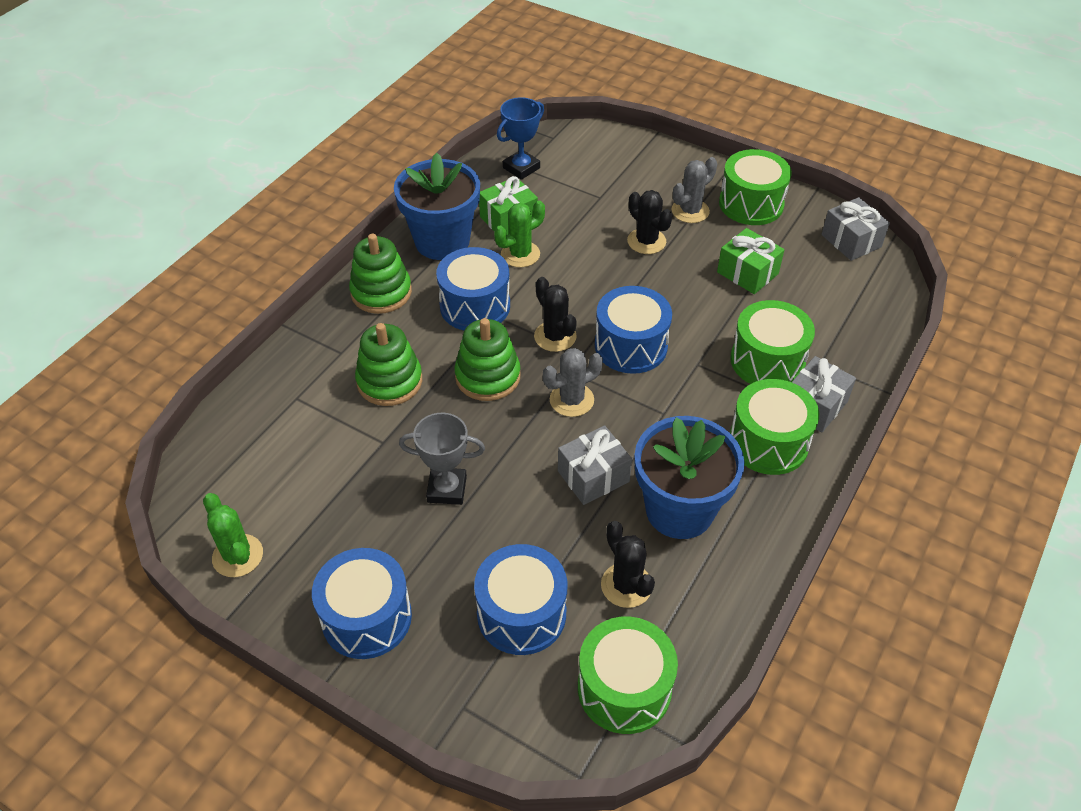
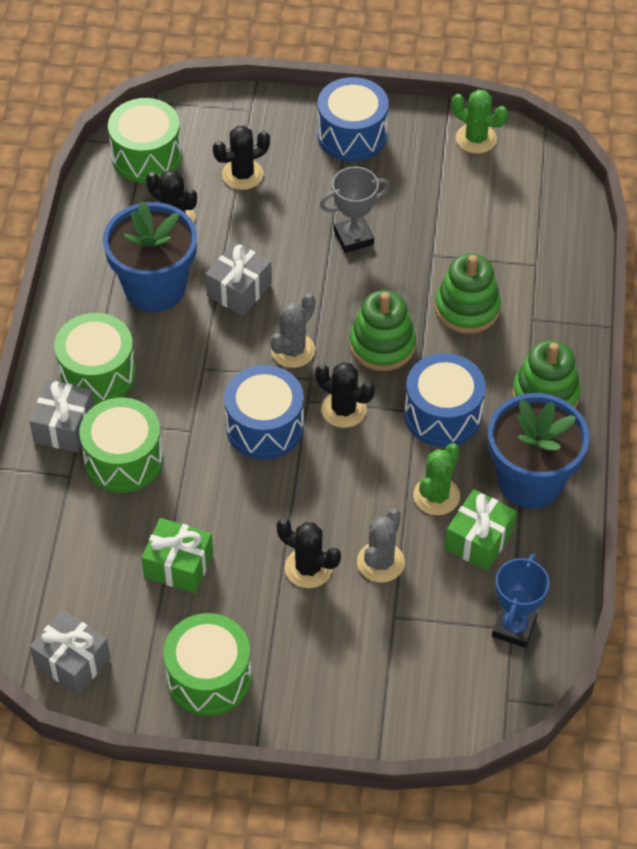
camera: 155 degrees right, 5 degrees up
(521, 613) = (242, 174): blue drum -> black cactus
(690, 211) = (277, 636): grey cactus -> grey cactus (380, 562)

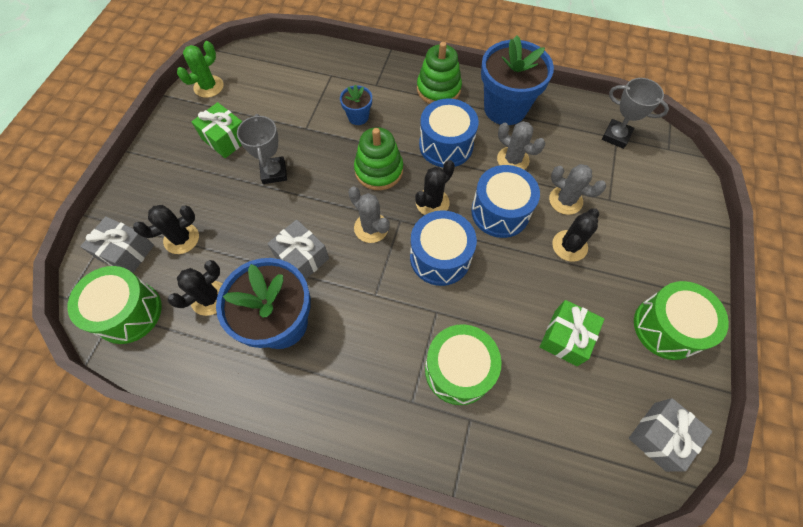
camera: 80 degrees left, 10 degrees up
(64, 426) = (416, 419): grey gift -> grey gift (126, 252)
(97, 374) = (363, 383): green drum -> none
(242, 174) = (181, 239): black cactus -> black cactus turned 75 degrees clockwise
(352, 135) = (172, 158): blue drum -> blue drum (500, 212)
(436, 496) = (513, 160): green cactus -> grey cactus
(467, 308) = (358, 117): green stacking toy -> blue flower pot
(479, 540) = (549, 143): green gift -> green gift (226, 139)
(514, 627) = (616, 136): blue trophy -> grey trophy

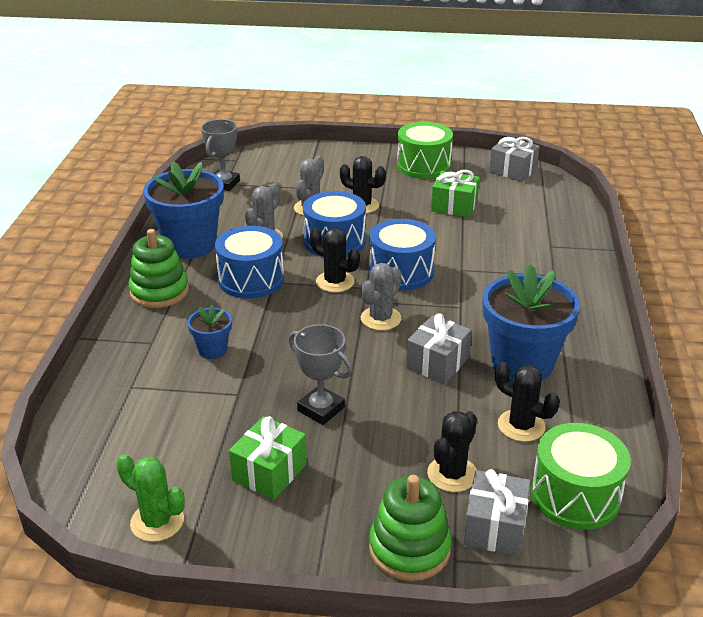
camera: 100 degrees left, 30 degrees down
(181, 239) = (452, 474): black cactus -> black cactus turned 75 degrees clockwise
(274, 172) = (321, 409): grey trophy -> grey trophy turned 60 degrees clockwise
(379, 170) = (298, 323): green stacking toy -> green stacking toy (409, 548)
(458, 370) = (511, 254): green drum -> none

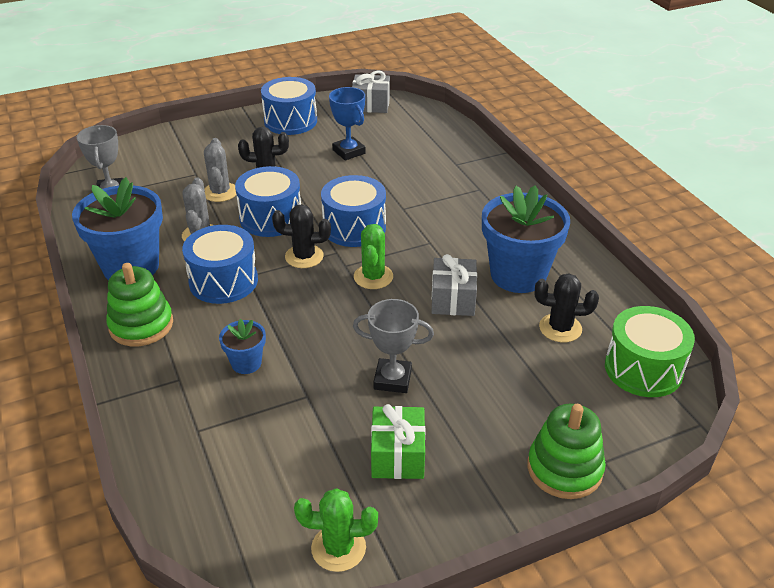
camera: 30 degrees left, 5 degrees up
(380, 319) = (373, 277): grey cactus -> green cactus
(423, 166) = (290, 121): green drum -> blue drum
(452, 474) = (544, 391): black cactus -> none
(454, 206) = (349, 152): green gift -> blue trophy
(495, 527) = (610, 421): grey gift -> none

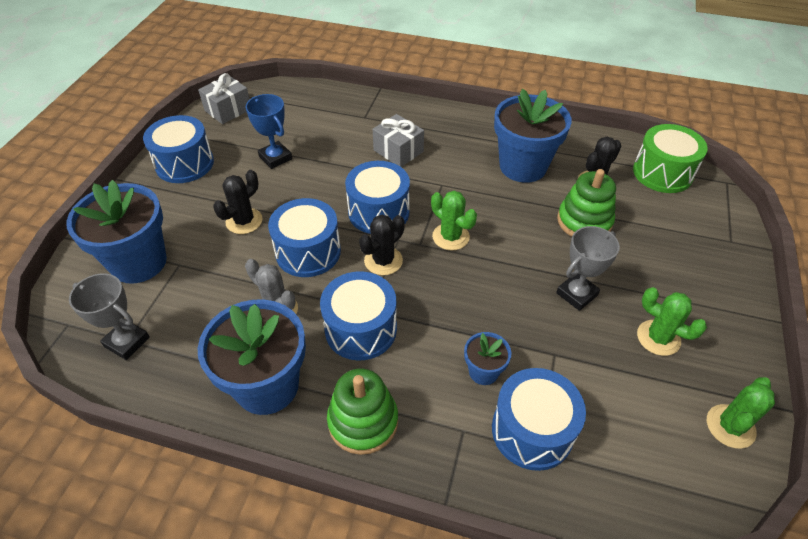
camera: 50 degrees left, 10 degrees up
(179, 158) = (139, 262): none -> blue flower pot
(213, 417) = (532, 430): none -> blue drum
(220, 192) = (230, 263): grey cactus -> none
(349, 152) = (275, 158): blue trophy -> blue trophy turned 45 degrees clockwise
(398, 455) = (658, 338): green gift -> green cactus
(453, 299) = (518, 212): grey gift -> grey gift (398, 151)
(564, 469) = (726, 262): green stacking toy -> green stacking toy (584, 221)

